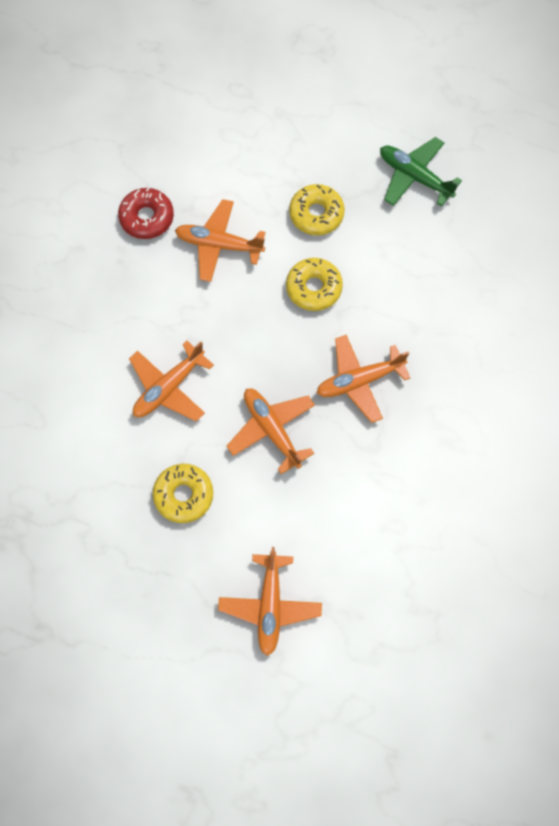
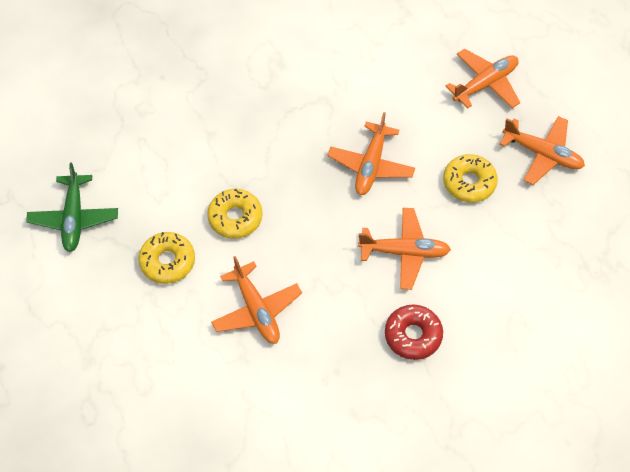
camera: 130 degrees left, 10 degrees down
(146, 218) = (280, 383): red donut -> red donut (413, 335)
(359, 381) = (283, 139): orange plane -> orange plane (542, 154)

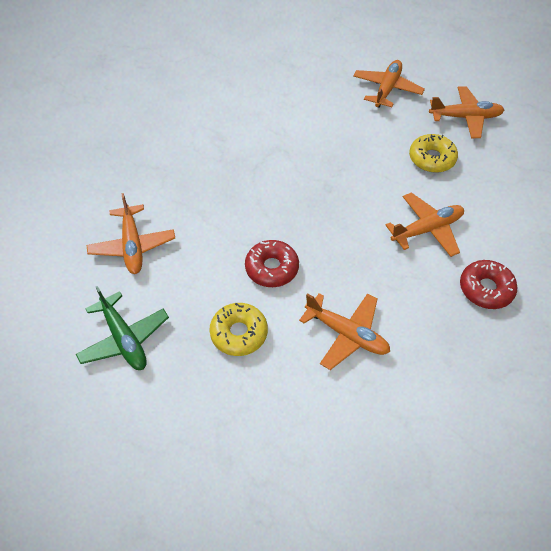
camera: 30 degrees left, 5 degrees down
(235, 218) = (272, 268): yellow donut -> red donut
(371, 165) = (350, 179): orange plane -> orange plane (132, 245)

